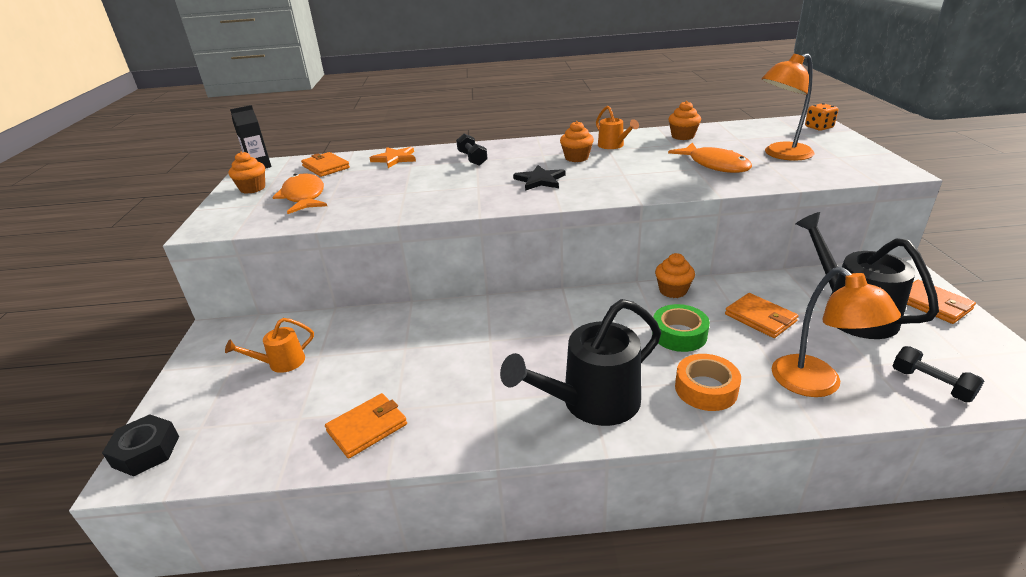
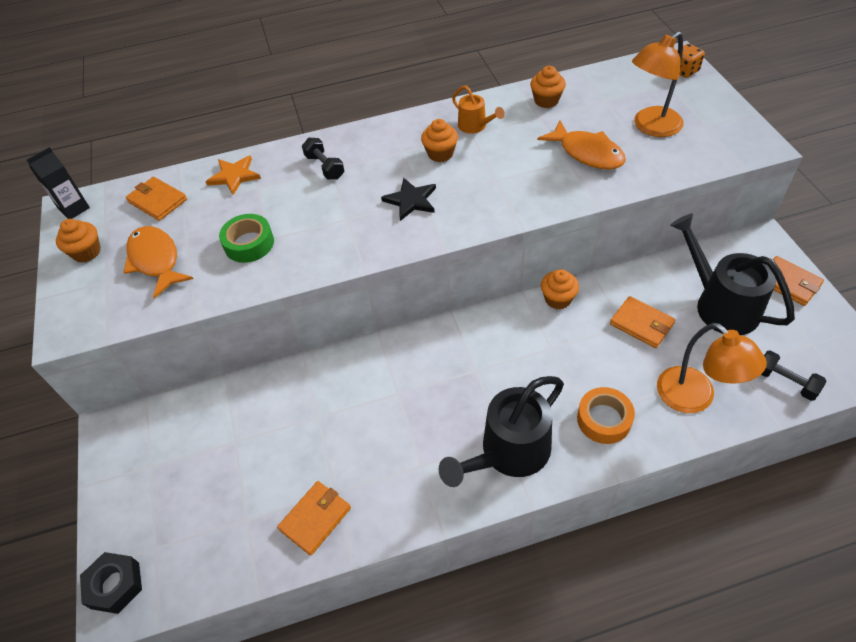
camera: 10 degrees left, 20 degrees up
(281, 363) = (200, 457): orange watering can -> none
(679, 334) = (572, 357): green tape -> green tape (249, 243)

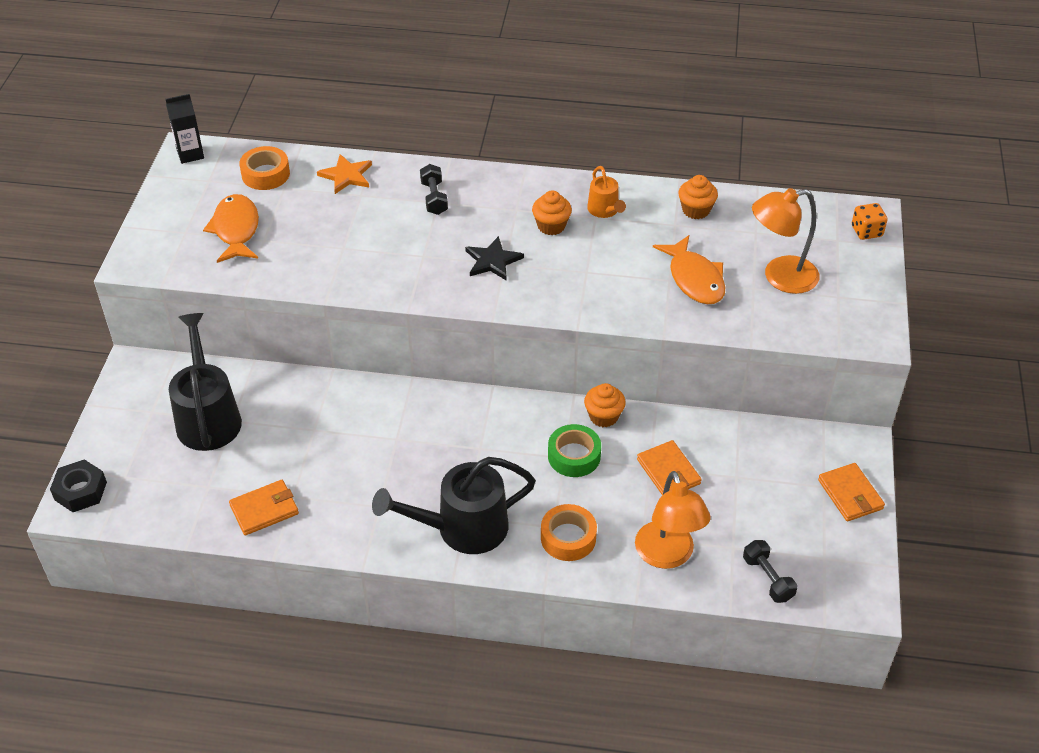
camera: 20 degrees right, 5 degrees down
(87, 252) = (182, 200): orange cupcake -> none
(157, 201) = (265, 174): orange wallet -> orange tape
(249, 243) = (323, 245): green tape -> green tape (574, 456)
(719, 304) = (761, 485): black watering can -> black watering can (208, 416)

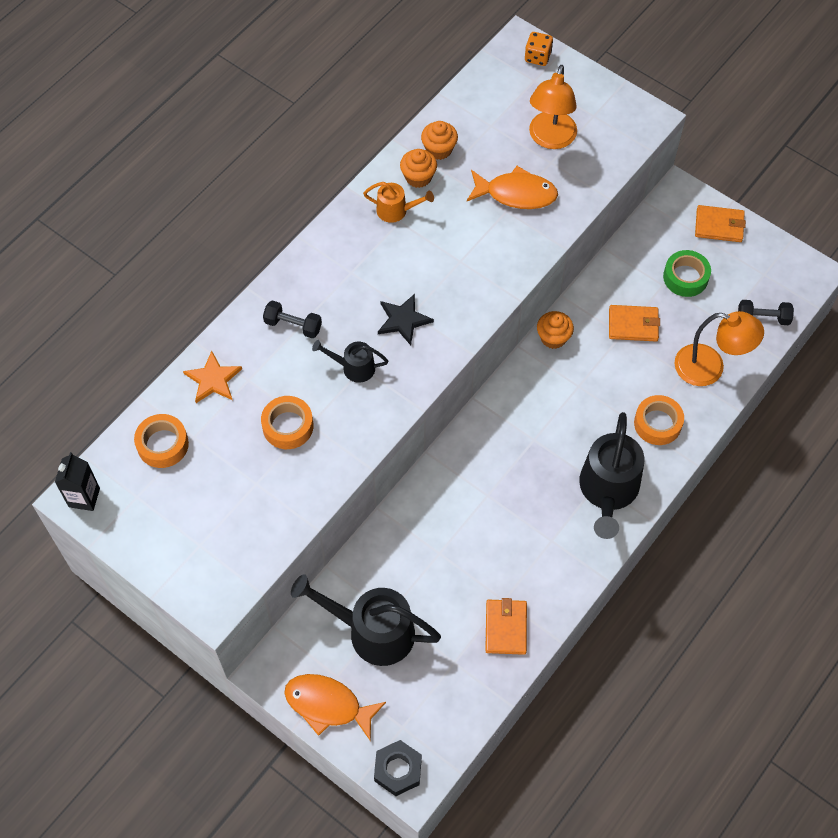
camera: 60 degrees left, 15 degrees up
(236, 230) = (226, 501): orange fish -> orange fish (328, 705)
(332, 235) = (288, 426): none -> orange tape
(419, 250) = (353, 367): none -> black watering can
(551, 226) = (389, 257): orange cupcake -> orange cupcake (418, 177)
(574, 456) = (581, 379): green tape -> green tape (685, 277)

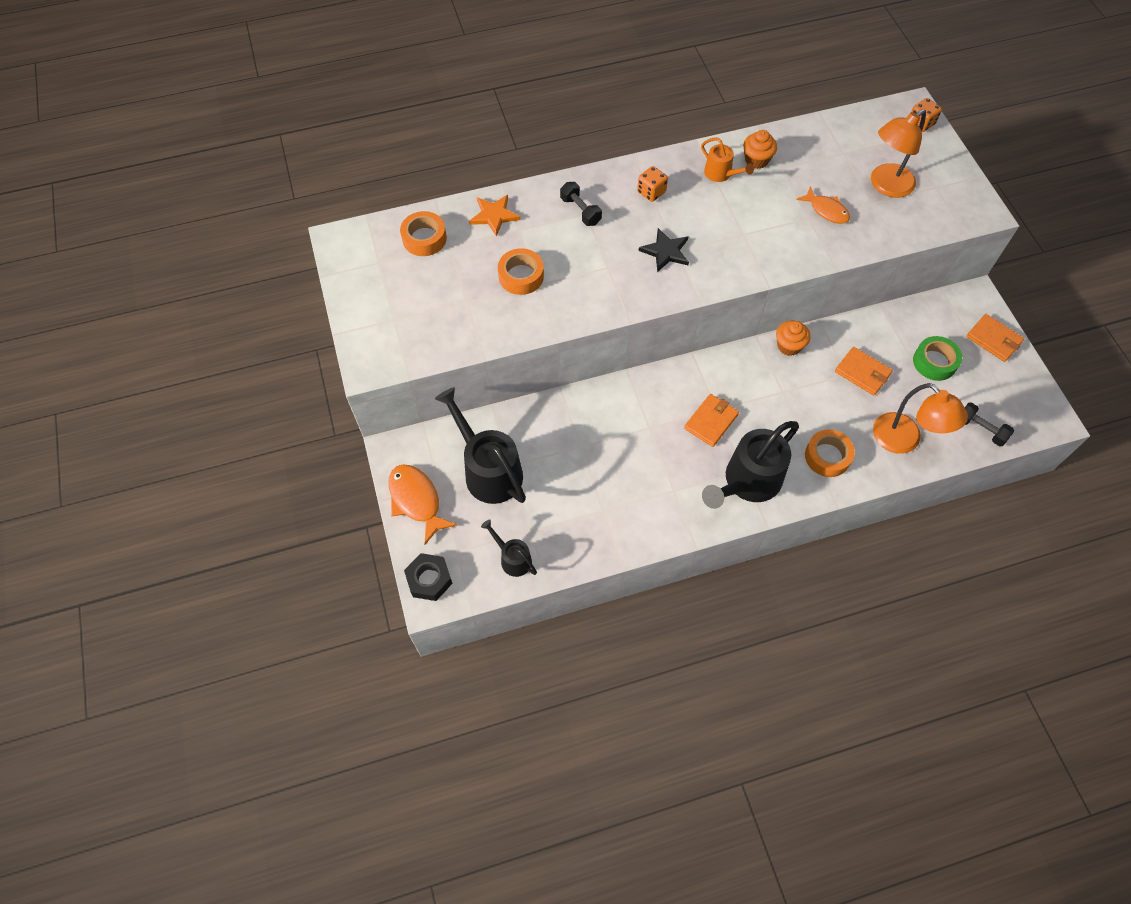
camera: 35 degrees right, 0 degrees up
(84, 497) = (344, 242): black carton -> none
(345, 267) = (651, 192): none -> orange dice
(353, 367) = (601, 263): black watering can -> black watering can (512, 558)
(439, 149) = (788, 149): orange cupcake -> none
(506, 628) = (589, 531): orange wallet -> orange wallet (711, 421)
(516, 194) = (826, 210): orange fish -> orange fish, size x0.66

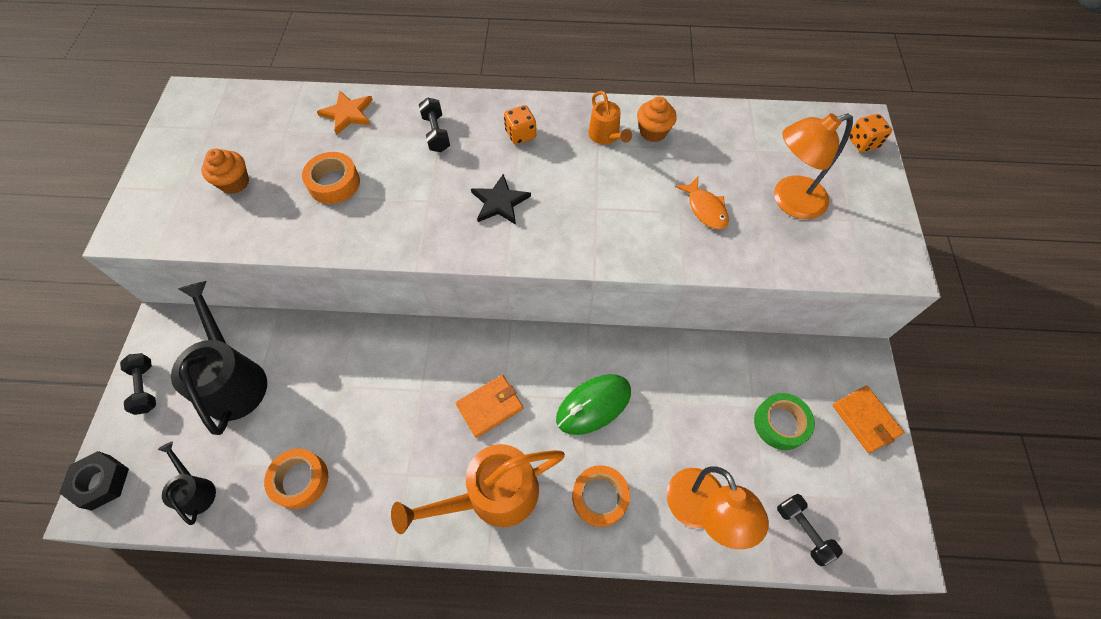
camera: 20 degrees right, 0 degrees up
(416, 500) = (145, 387): orange fish -> black dumbbell
(424, 238) = (266, 117): orange tape -> orange tape (300, 480)
(747, 482) = (492, 495): black watering can -> orange watering can
(789, 346) = (619, 348): orange cupcake -> orange cupcake (234, 182)
(790, 394) = (593, 405): none -> green mouse
(862, 373) = (688, 407): orange wallet -> none

